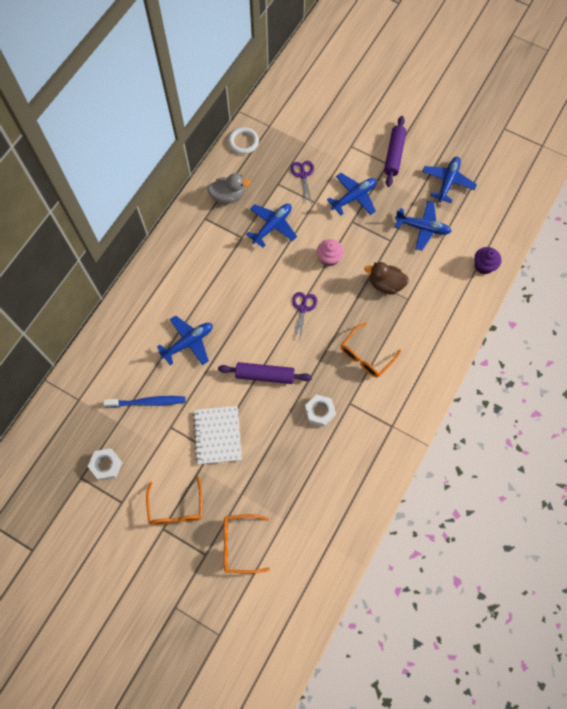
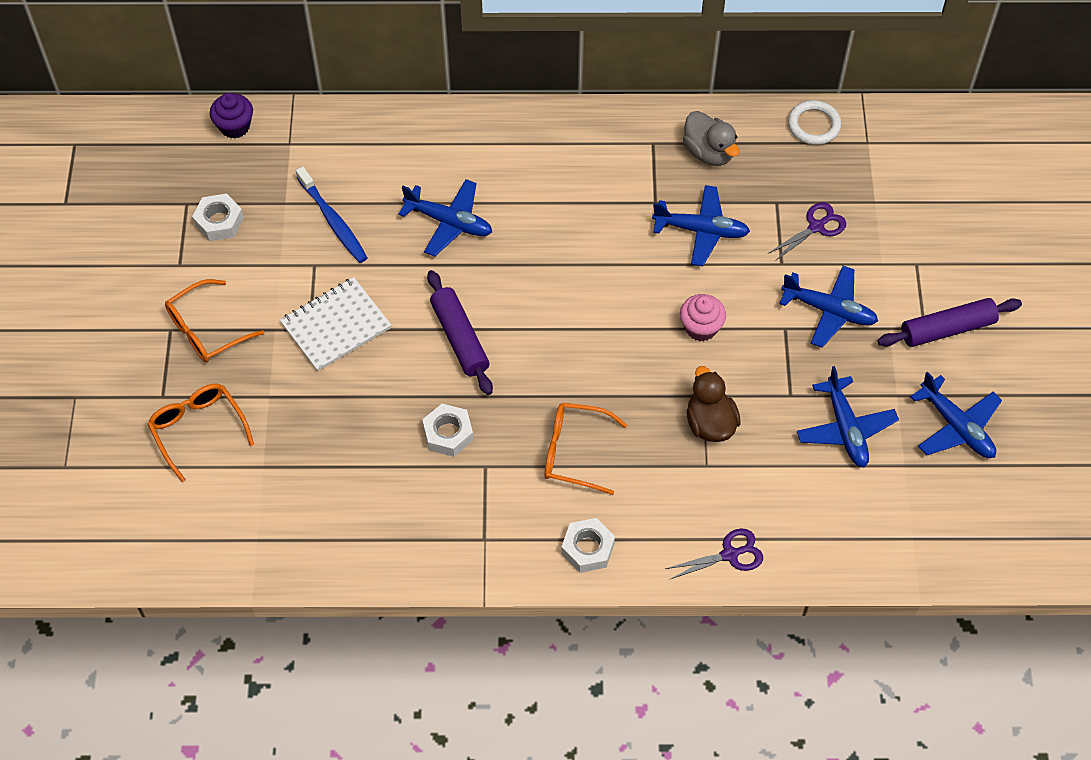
camera: 60 degrees right, 10 degrees down
(303, 308) = (595, 334): purple scissors -> purple scissors (730, 554)
(424, 379) = (587, 548): none -> white nut
(447, 182) = (956, 427): blue plane -> blue plane turned 60 degrees clockwise
(483, 266) = (841, 547): purple cupcake -> purple cupcake (235, 126)

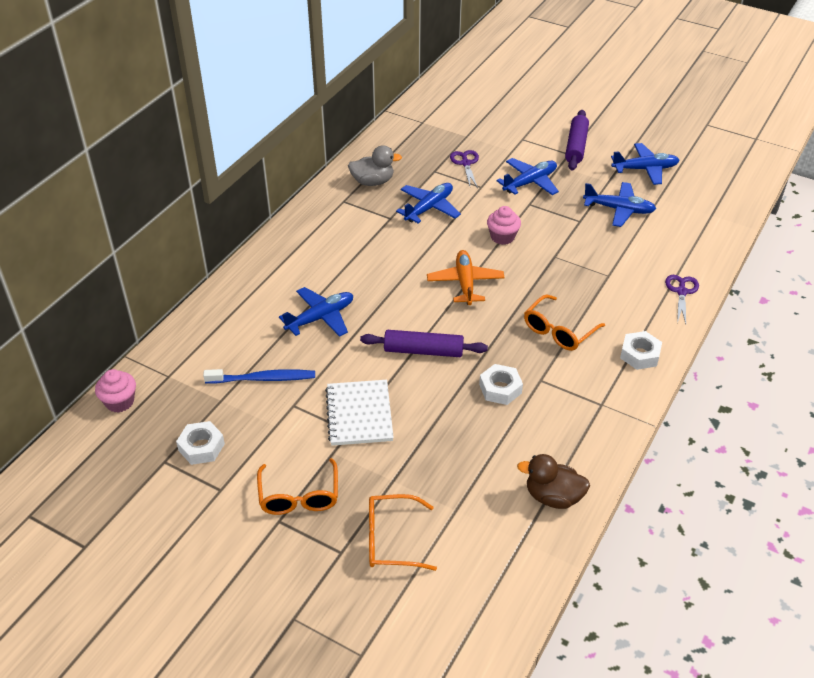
camera: 60 degrees left, 15 degrees down
(235, 126) = (120, 402): purple cupcake -> pink cupcake
(593, 327) = (465, 283): none -> orange plane
(710, 423) = (577, 261): brown duck -> brown duck (553, 497)
(813, 125) = (391, 135): white ring -> none

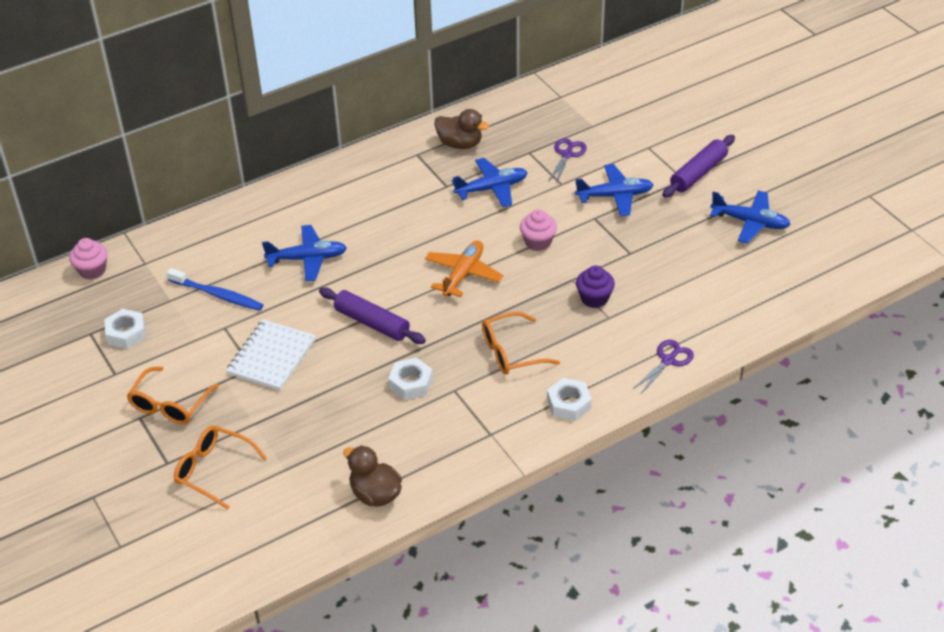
camera: 30 degrees right, 0 degrees up
(373, 182) = (460, 144): grey duck -> brown duck
(584, 265) = (594, 298): none -> purple cupcake
(619, 209) = (682, 255): blue plane -> none

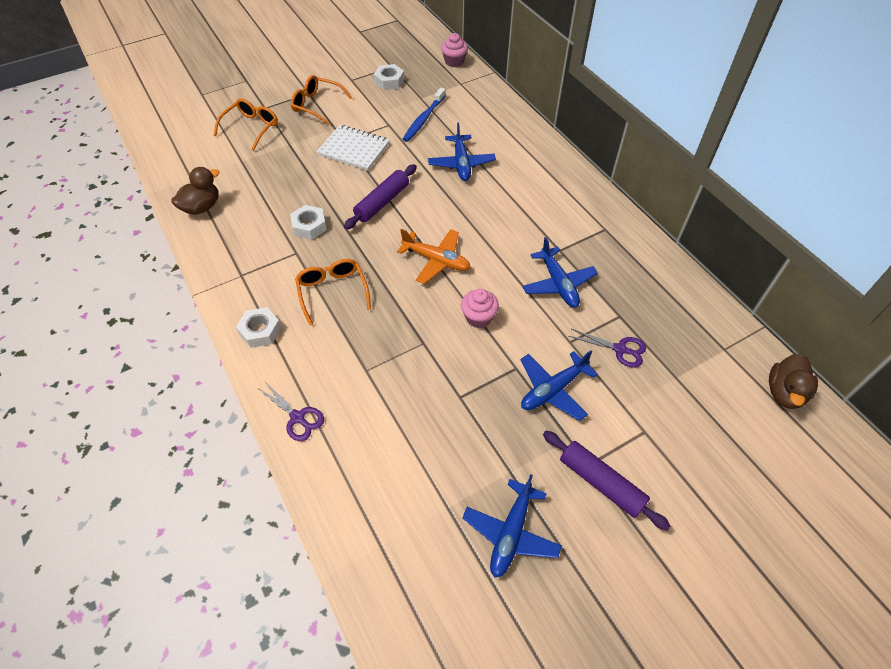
camera: 90 degrees right, 10 degrees up
(460, 144) = (625, 260): brown duck -> brown duck (784, 392)
(594, 298) = (394, 360): purple cupcake -> none
(615, 196) = (553, 390): blue plane -> blue plane turned 60 degrees clockwise

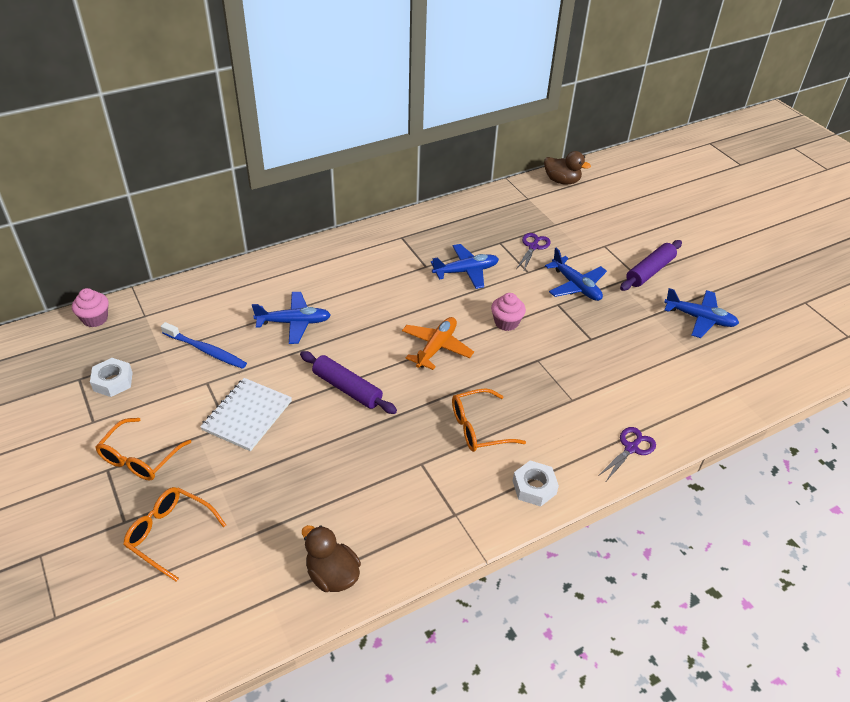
camera: 90 degrees left, 10 degrees down
(309, 226) = (379, 453): white nut -> none

